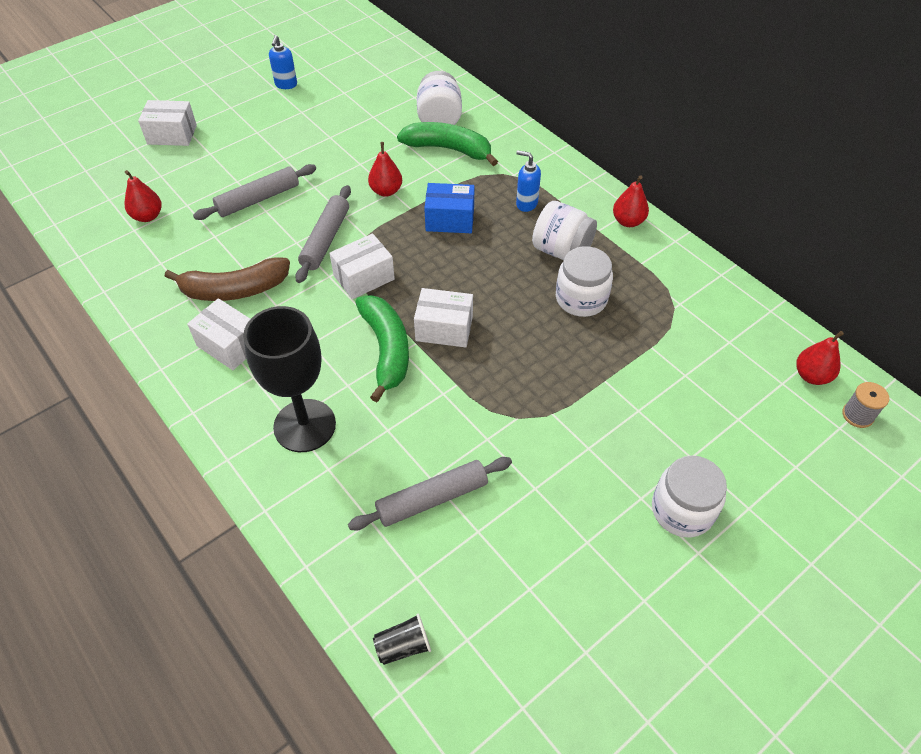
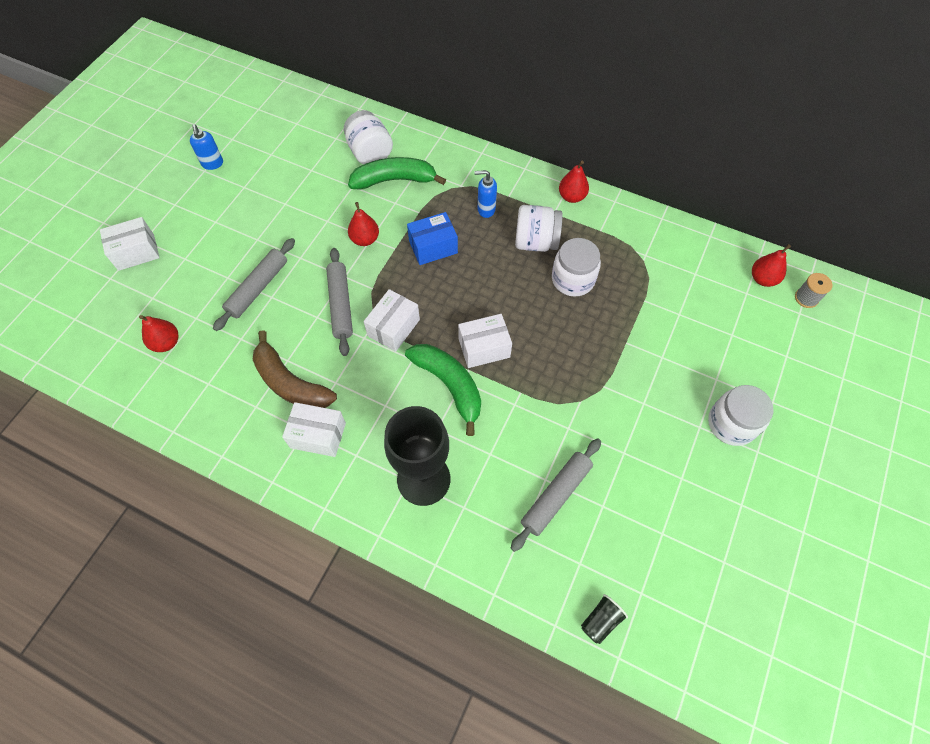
camera: 25 degrees left, 10 degrees up
(234, 289) = (290, 383): brown banana -> brown banana turned 75 degrees clockwise

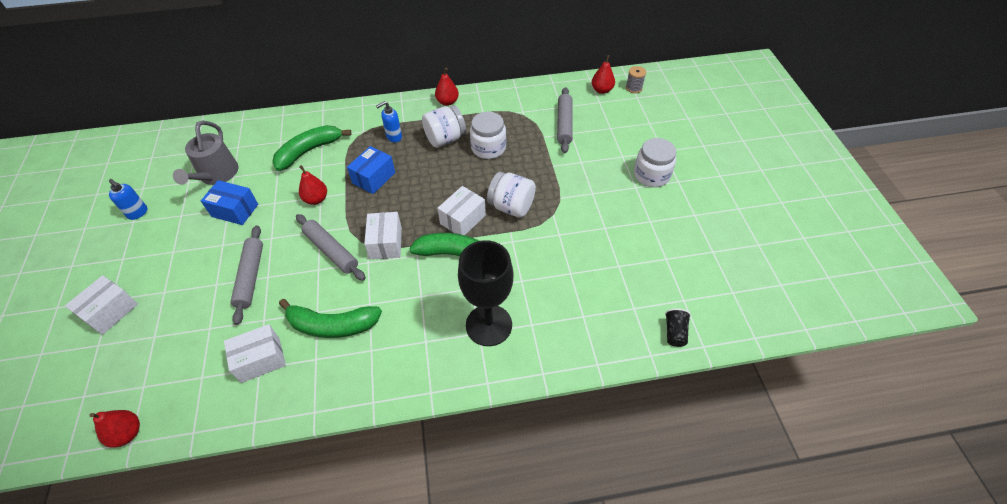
camera: 35 degrees left, 10 degrees down
(166, 343) = (195, 361): red pear -> red pear (127, 433)
(289, 209) = (235, 210): none -> blue box
(290, 383) = (332, 325): brown banana -> green banana
(298, 160) = (216, 175): none -> grey watering can
(318, 435) = (384, 346): white box -> white box (260, 359)
(370, 153) = (274, 143): white jar -> white jar (511, 207)
(556, 495) = (585, 278): grey rolling pin -> grey rolling pin (564, 124)

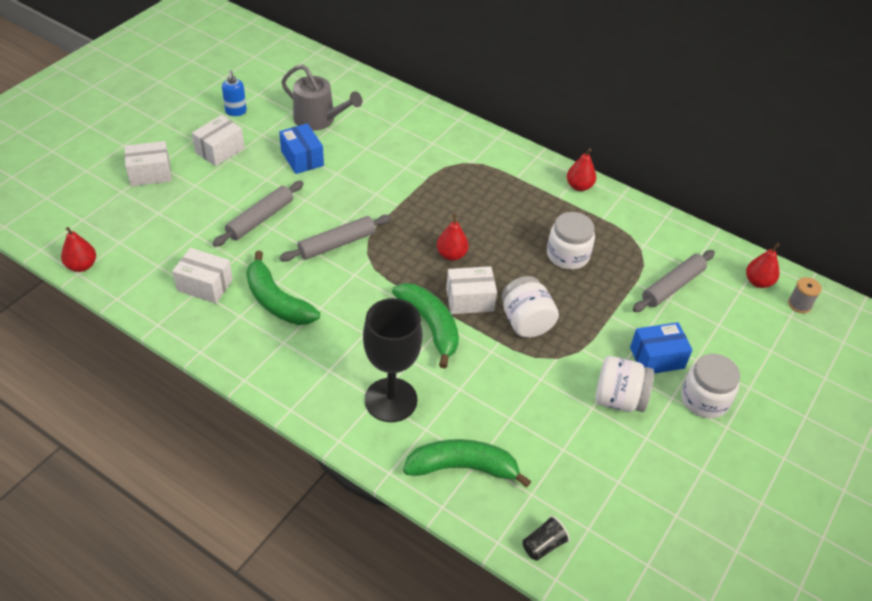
camera: 40 degrees right, 5 degrees down
(216, 175) = (318, 119): grey watering can -> grey watering can turned 105 degrees counterclockwise
(309, 151) = (408, 149): green banana -> green banana (463, 467)
(316, 199) = (370, 193): red pear -> red pear (451, 255)
(331, 251) = (337, 244): grey rolling pin -> grey rolling pin turned 60 degrees clockwise
(374, 178) = (435, 209): blue box -> blue box (657, 358)
(386, 243) = (385, 270): white box -> white box (220, 150)
(394, 137) = (492, 185): blue soap dispenser -> none
(445, 139) = (536, 219): white jar -> white jar (618, 399)

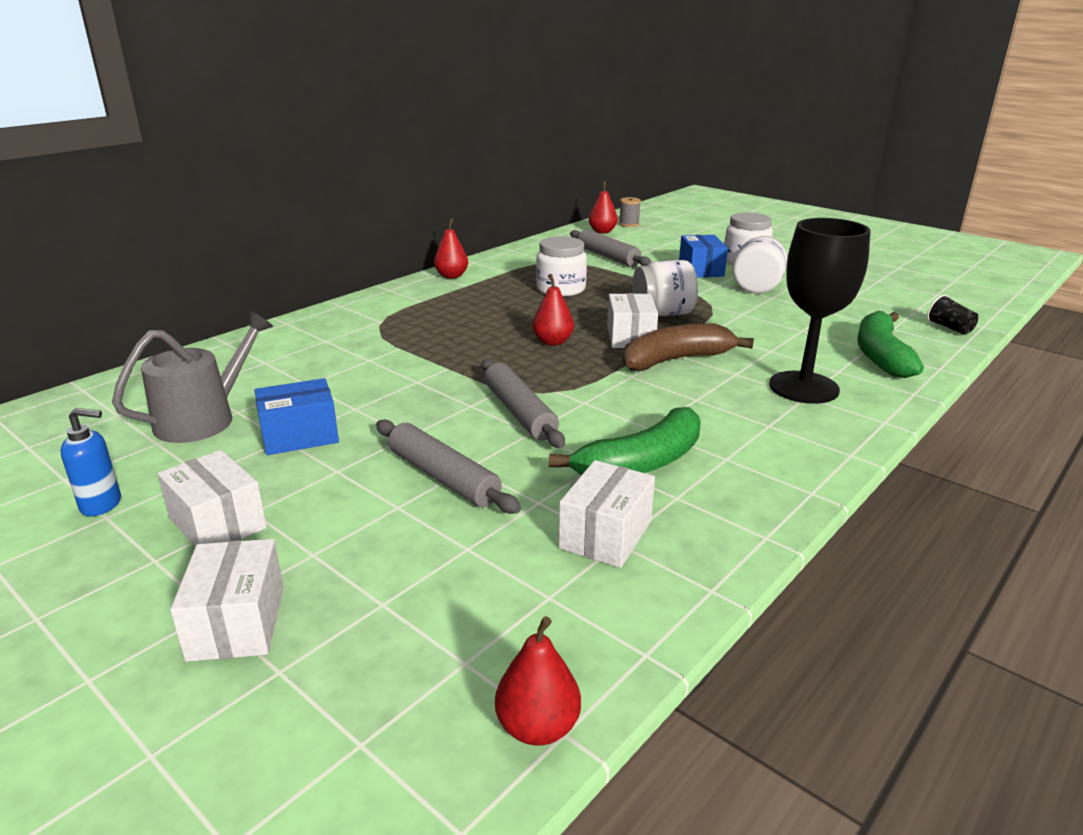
camera: 80 degrees left, 20 degrees down
(430, 326) = (676, 360): green banana -> brown banana

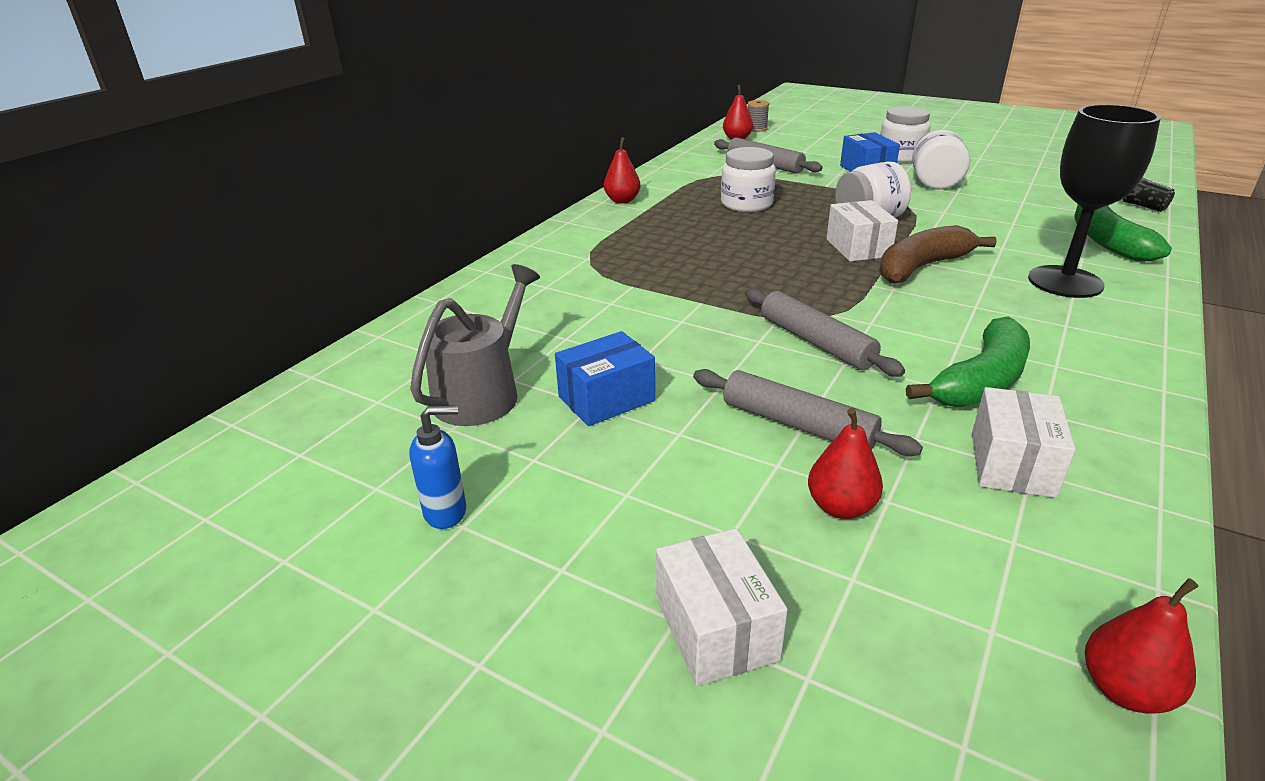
camera: 10 degrees left, 5 degrees up
(218, 523) = (598, 514): white box -> none
(553, 342) = (785, 261): red pear -> red pear (840, 507)

